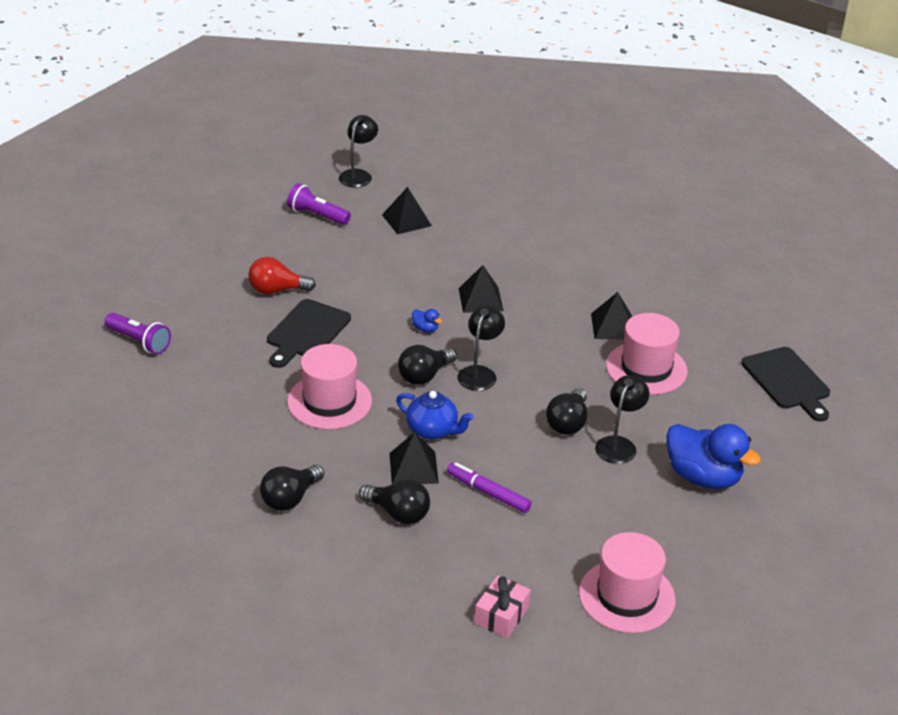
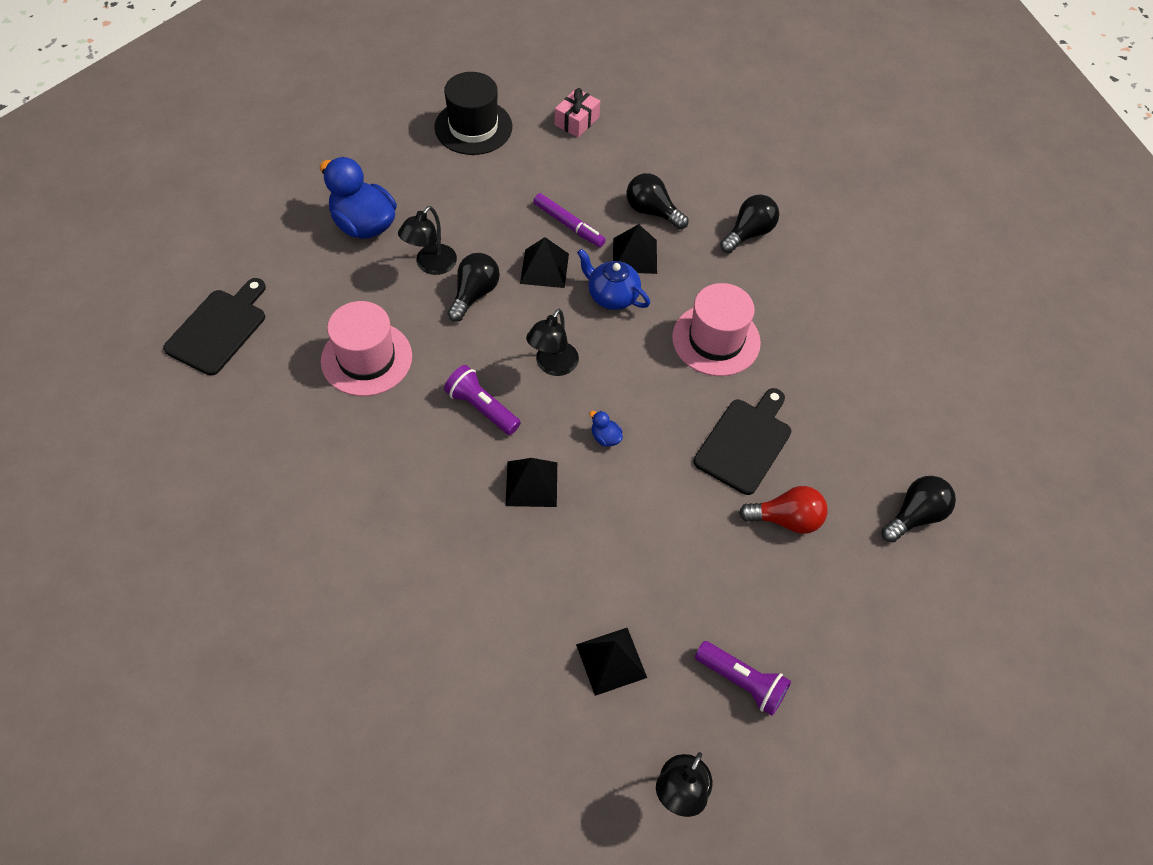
camera: 175 degrees left, 20 degrees up
(139, 342) = (935, 441): purple flashlight -> purple flashlight (482, 408)
(424, 376) = (613, 366): black light bulb -> black light bulb (915, 516)
(613, 326) = (381, 425): black pyramid -> black pyramid (544, 268)
(626, 596) = (473, 127): pink hat -> black hat
(787, 381) = (219, 329): black cutting board -> black cutting board turned 45 degrees clockwise

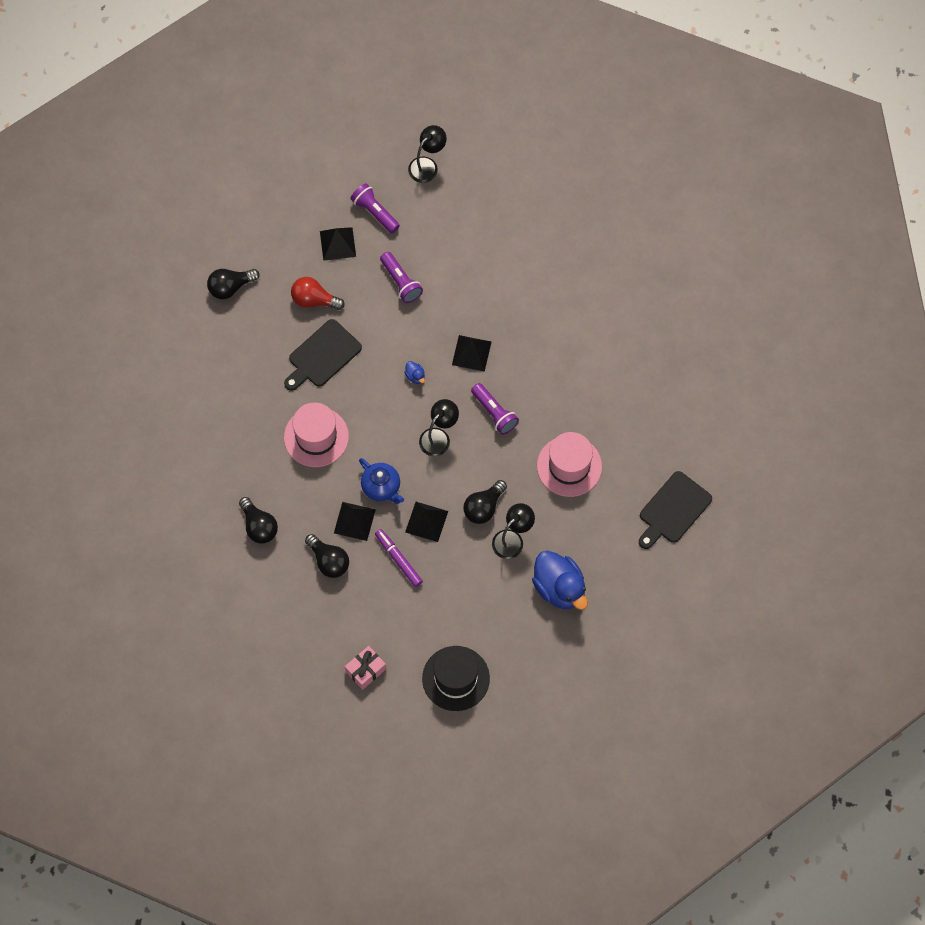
camera: 165 degrees left, 10 degrees up
(611, 661) = (447, 237): black pyramid -> black pyramid (337, 243)
(665, 571) = (401, 282): none -> purple flashlight
(749, 233) = (259, 526): black light bulb -> black light bulb turned 90 degrees counterclockwise

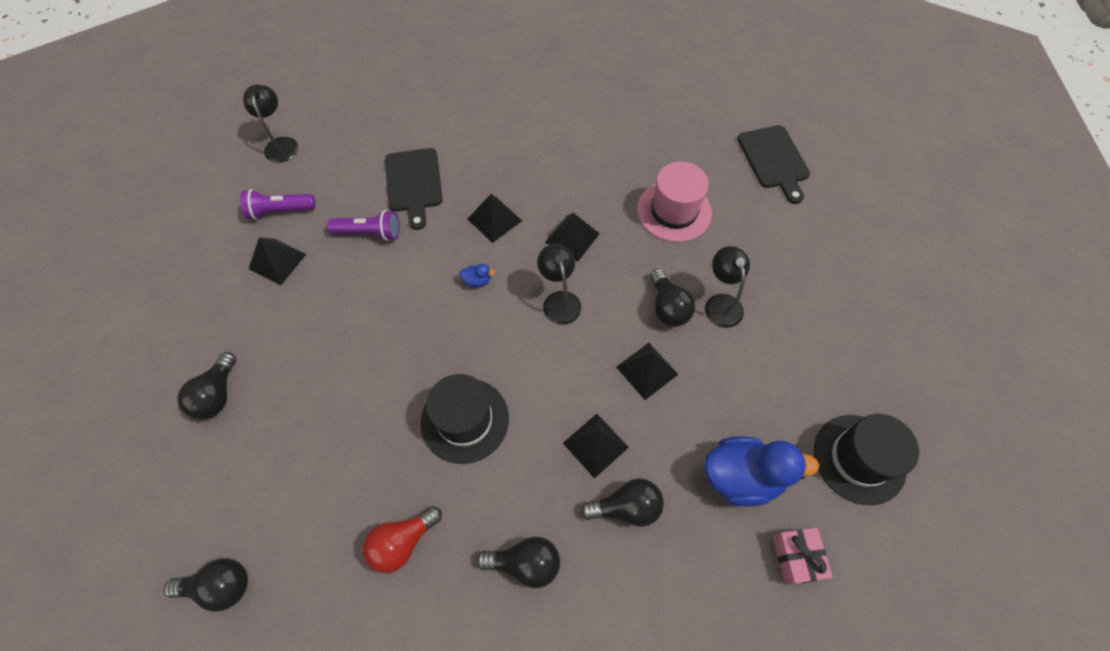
camera: 55 degrees left, 5 degrees down
(138, 381) = (220, 586): none -> black light bulb
(314, 300) = (313, 321): red light bulb -> red light bulb (402, 542)
(316, 437) = (465, 420): pink hat -> black hat
(322, 356) = (379, 352): black cutting board -> black cutting board (414, 183)
(381, 487) = (575, 390): blue teapot -> none
(398, 559) = (674, 427): purple marker -> none
(494, 413) = (572, 238): purple flashlight -> black pyramid
(559, 588) = (802, 294): blue duck -> blue duck (741, 476)

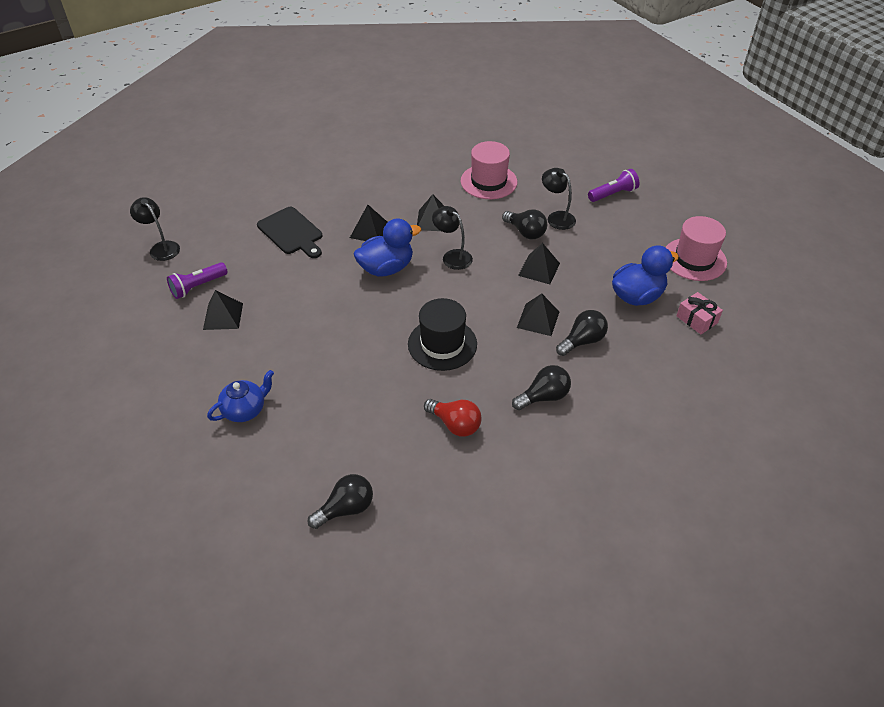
camera: 30 degrees left, 15 degrees down
(217, 395) = (245, 410): black light bulb -> blue teapot
(370, 233) = (282, 272): purple flashlight -> purple flashlight (613, 194)
(402, 542) = (455, 424): red light bulb -> red light bulb turned 75 degrees counterclockwise
(477, 281) = (386, 268): blue duck -> blue duck, size x2.48
(774, 160) = (530, 133): black cutting board -> none
(859, 459) = (694, 259): black hat -> pink hat

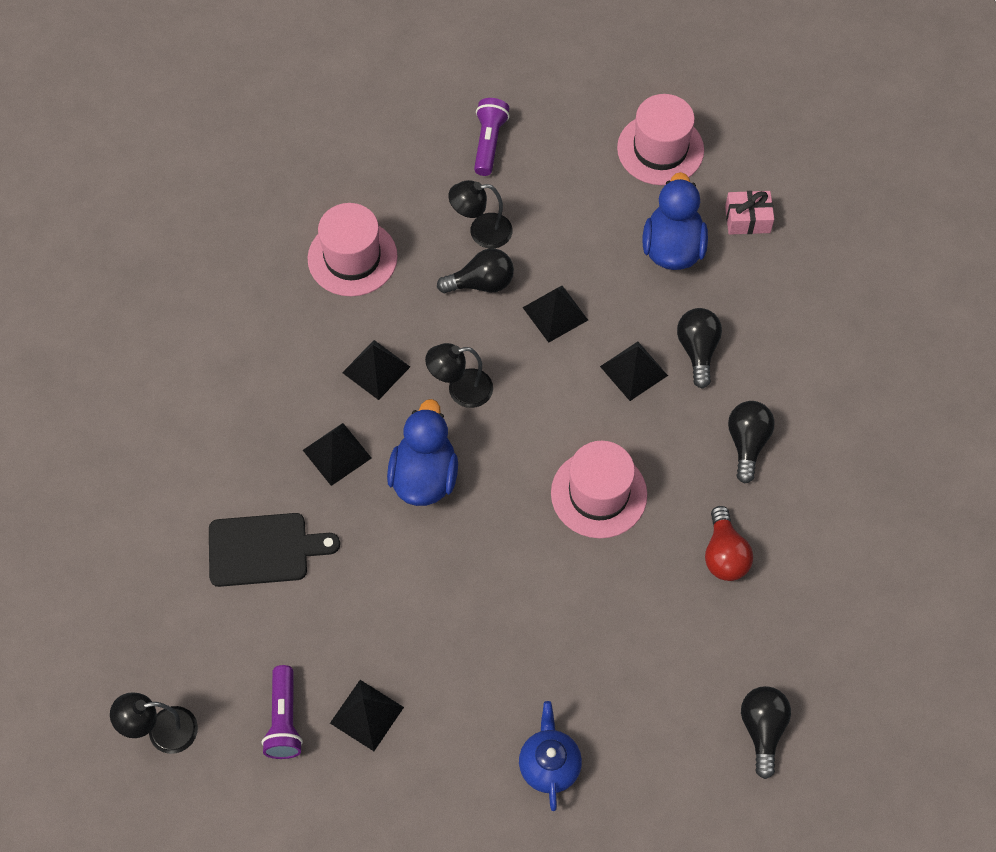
camera: 55 degrees left, 15 degrees up
(442, 344) = (599, 494): black hat -> pink hat
(455, 424) = (724, 555): red light bulb -> red light bulb turned 105 degrees clockwise

